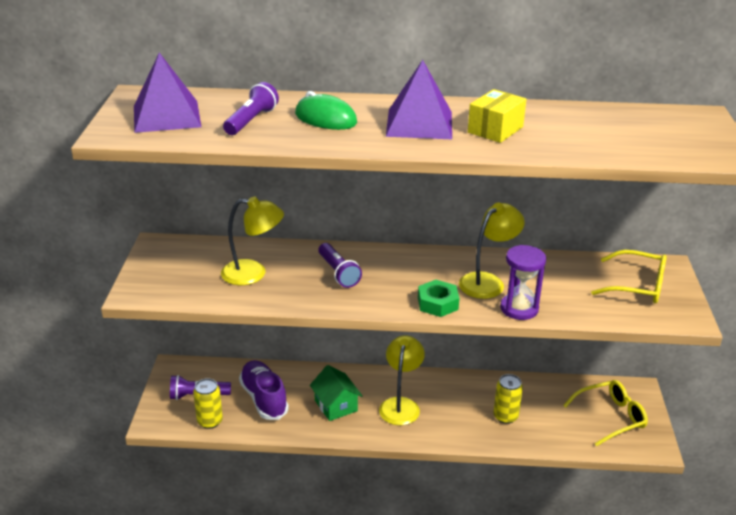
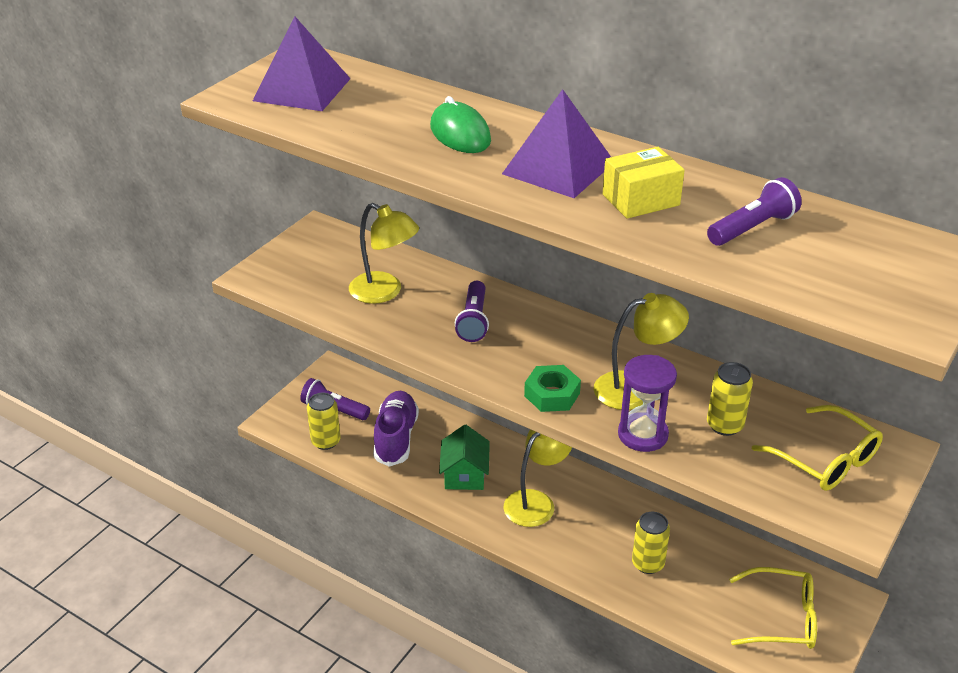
camera: 30 degrees right, 5 degrees up
(251, 121) = (379, 117): purple flashlight -> purple flashlight (752, 228)
(562, 285) = (725, 425): none -> yellow can

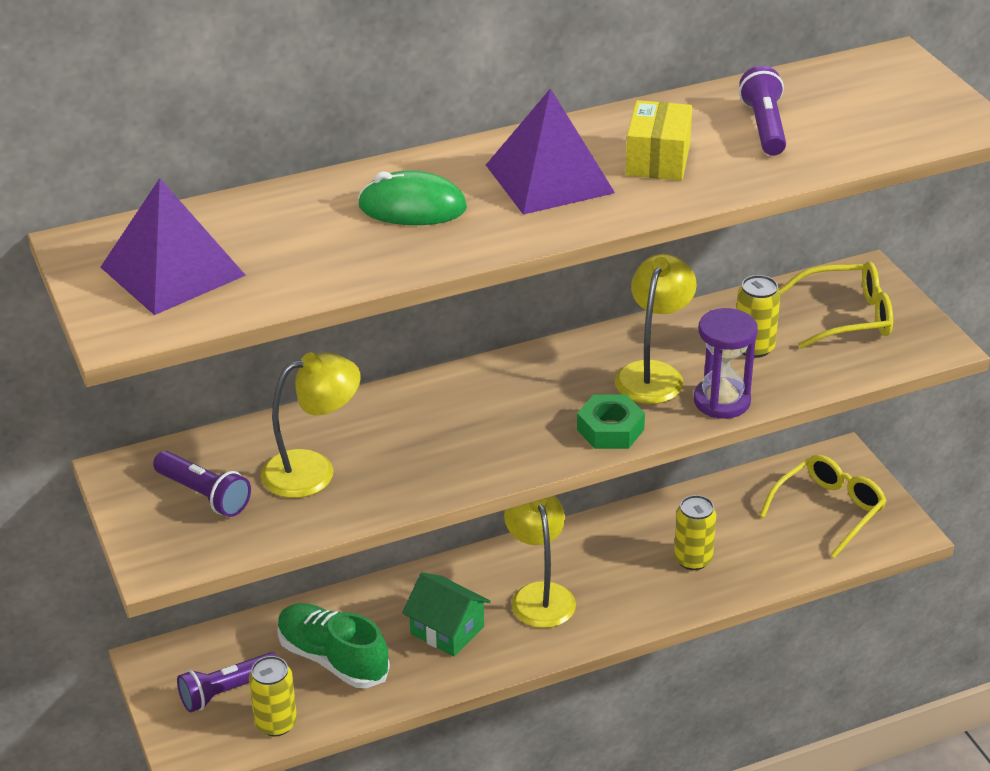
camera: 55 degrees left, 0 degrees up
(396, 438) = (333, 659): purple shoe -> green shoe
(473, 321) = (437, 428): purple flashlight -> purple flashlight (204, 495)

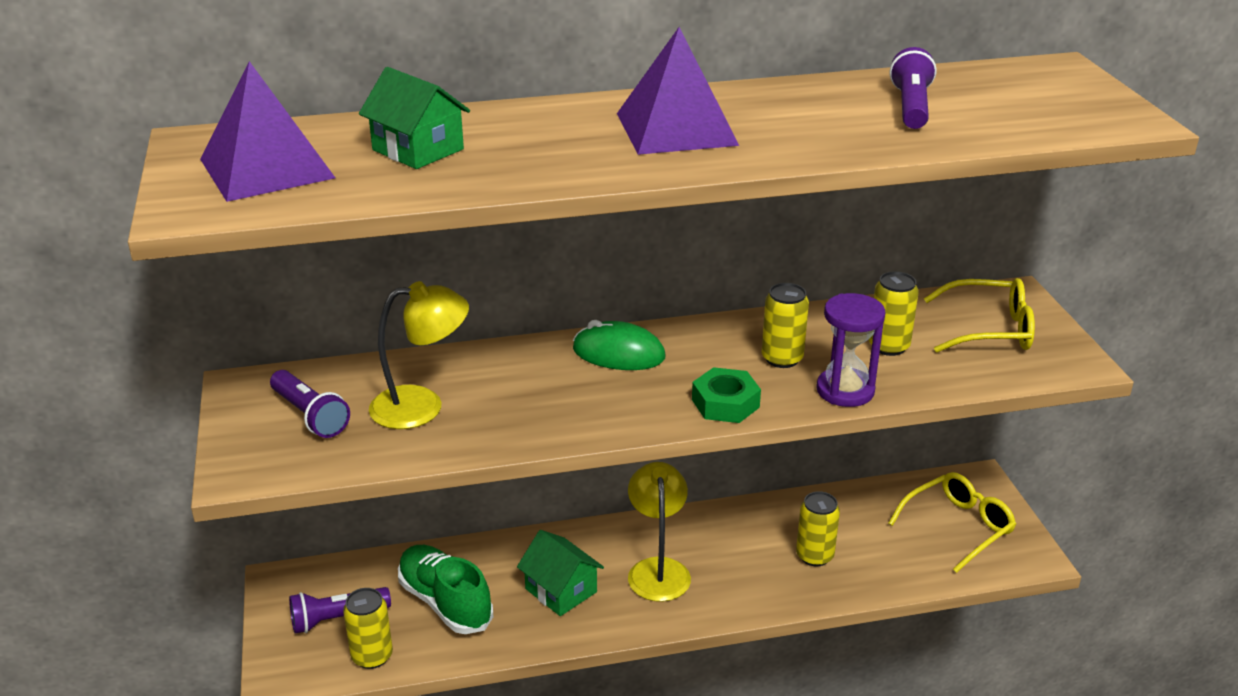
camera: 10 degrees right, 5 degrees down
(310, 232) = (418, 149): none -> green house
(412, 207) = (529, 139): green mouse -> green mouse (618, 353)
(653, 374) = (782, 358): yellow lamp -> yellow can
(658, 160) = (792, 123): yellow box -> none

